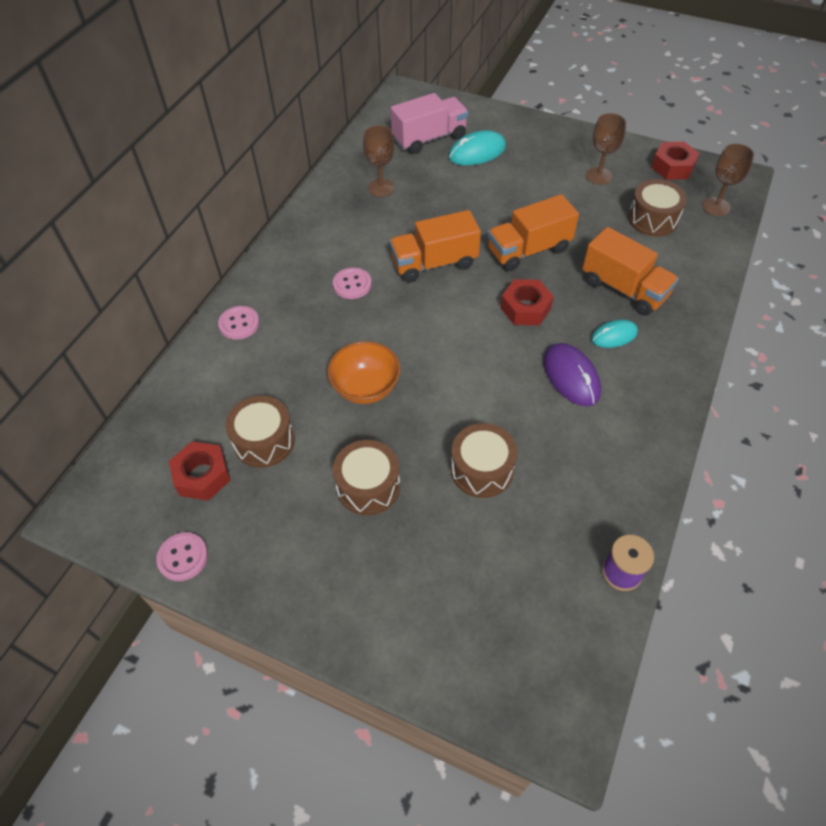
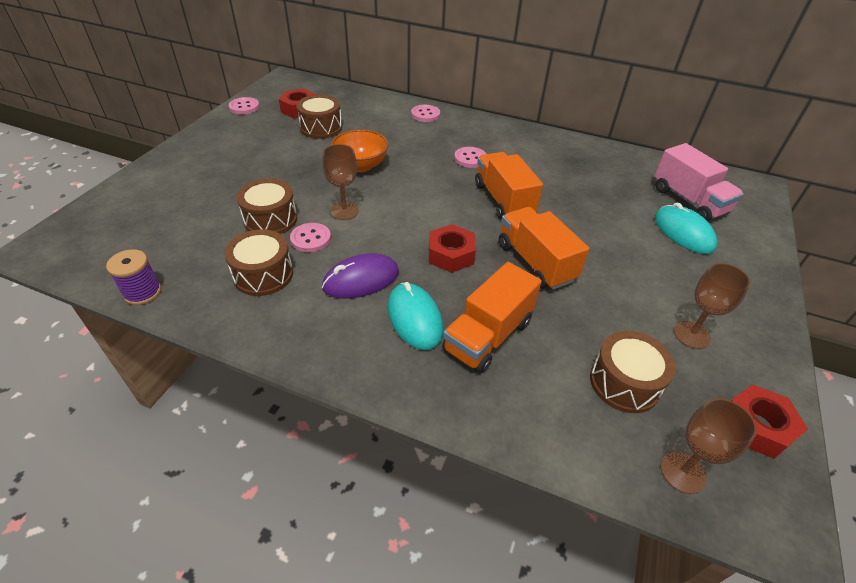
camera: 85 degrees right, 10 degrees down
(368, 486) = (272, 167): brown drum -> brown drum (263, 274)
(381, 188) = (597, 172): brown goblet -> brown goblet (344, 211)
(513, 425) = (311, 239): none -> pink button
(614, 336) = (414, 318): turquoise mouse -> turquoise mouse, size x1.53

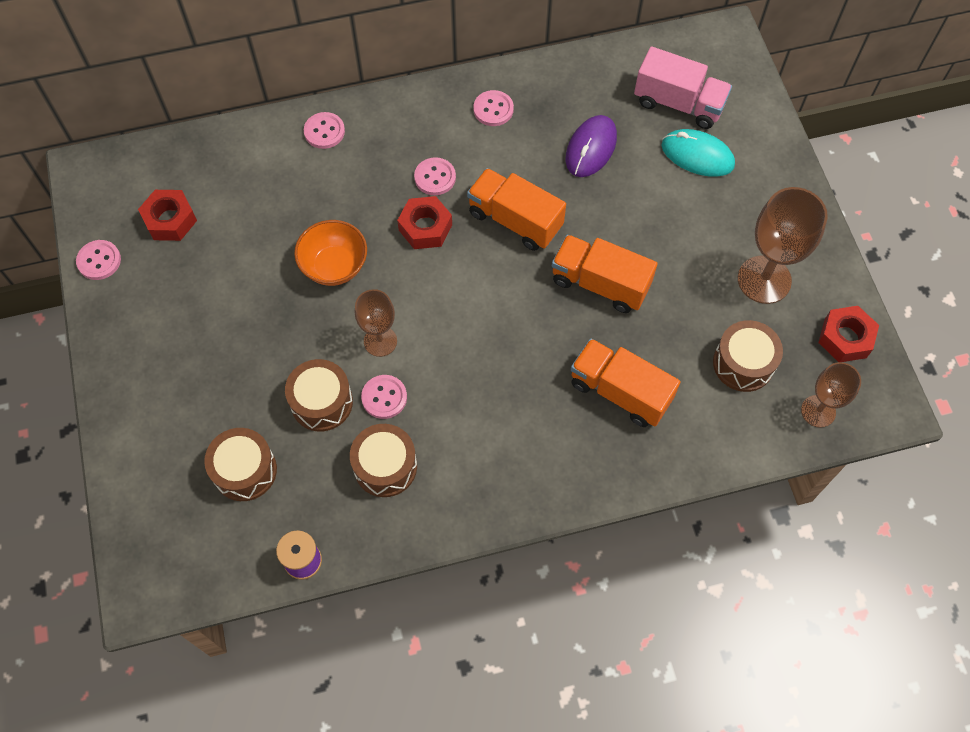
camera: 35 degrees left, 20 degrees up
(321, 128) = (230, 235): brown drum -> brown drum (245, 470)
(361, 280) = (473, 410): purple mouse -> purple mouse (591, 148)
(414, 318) = (551, 416): turquoise mouse -> none
(451, 254) = (523, 326): red nut -> red nut (425, 227)
(488, 336) = (620, 392): orange truck -> orange truck turned 120 degrees clockwise
(542, 148) = (493, 109): none -> pink button
(691, 335) = (764, 280): brown goblet -> brown goblet, size x1.64

